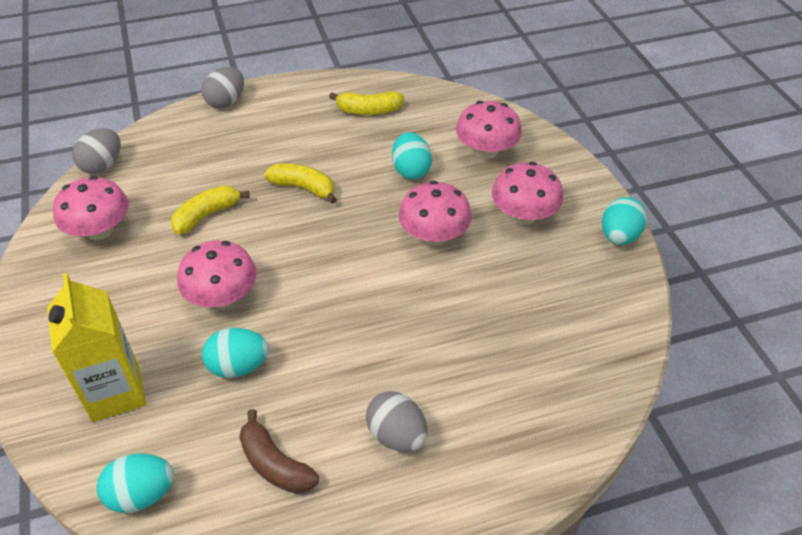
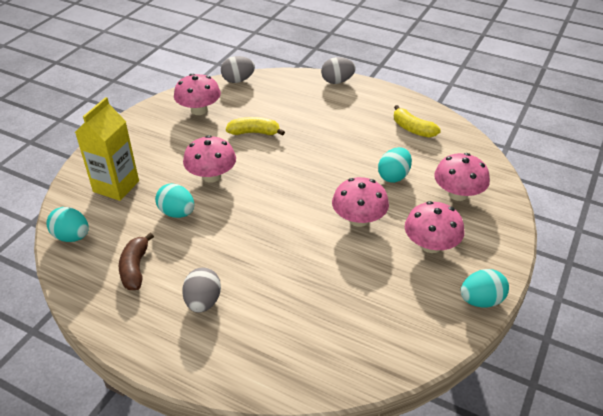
camera: 45 degrees right, 5 degrees down
(303, 188) = (320, 149): yellow banana -> none

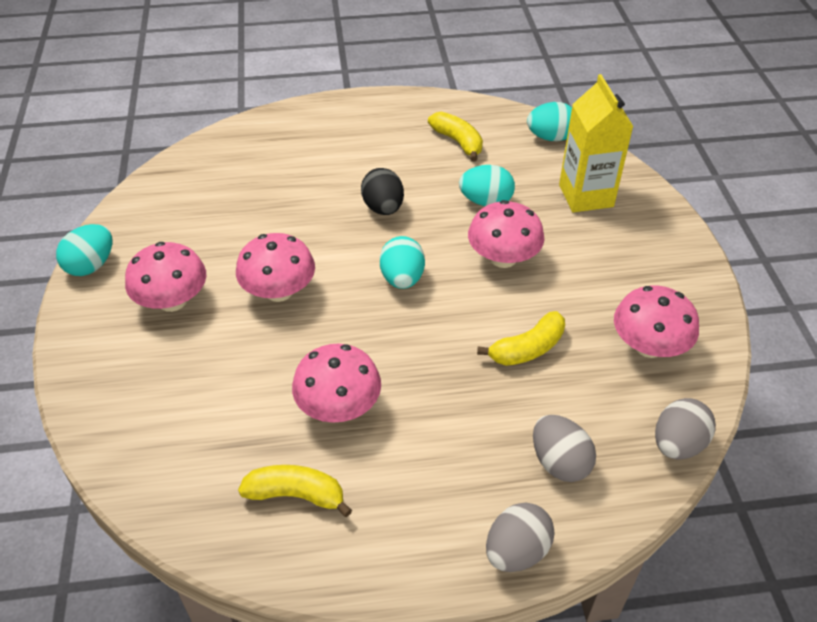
camera: 145 degrees right, 5 degrees up
(135, 268) = (458, 142): brown banana -> yellow banana
(203, 302) = (367, 146): grey egg -> grey egg (559, 462)
(245, 242) = (383, 208): none -> black egg
(393, 176) = (273, 377): turquoise egg -> turquoise egg (402, 279)
(458, 194) = (165, 394): pink mushroom -> pink mushroom (338, 406)

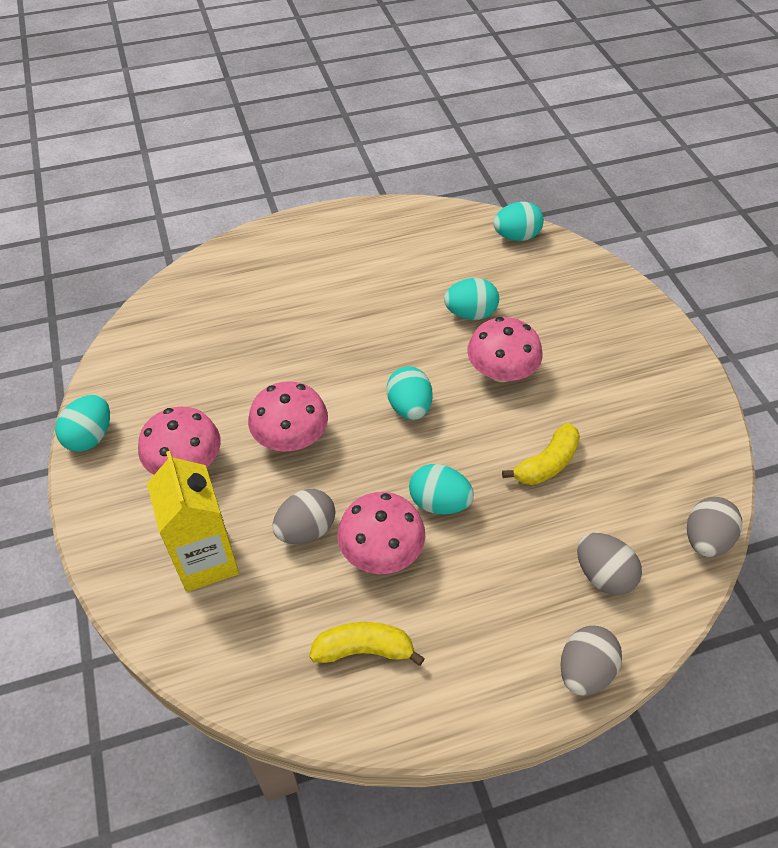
camera: 10 degrees left, 5 degrees up
(270, 376) = (306, 529): none -> grey egg
(383, 208) = (372, 333): black egg -> none
(408, 370) = (439, 502): none -> turquoise egg
(458, 142) = (427, 252): yellow banana -> none
(586, 196) = (564, 295): yellow carton -> yellow carton (206, 560)
(648, 346) = (657, 444): pink mushroom -> none

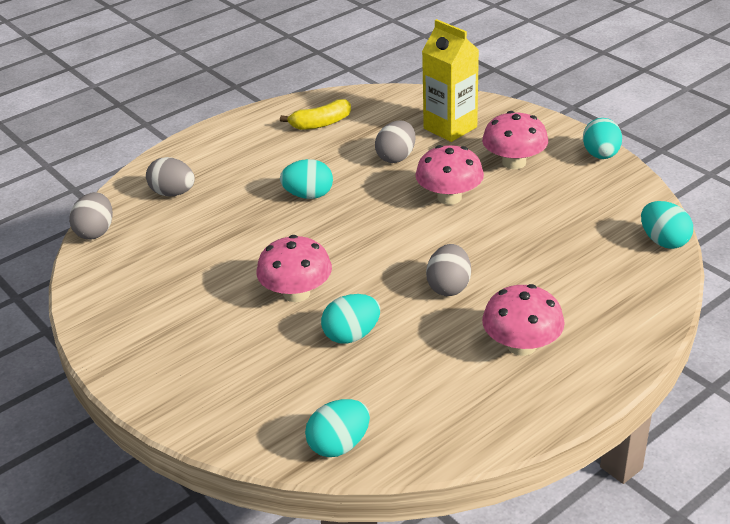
camera: 160 degrees right, 15 degrees down
(381, 551) = (336, 162): pink mushroom -> pink mushroom (521, 345)
(409, 407) = (366, 243): turquoise egg -> turquoise egg (663, 241)
(546, 463) = (232, 240): yellow banana -> none
(584, 670) = (178, 151): grey egg -> grey egg (449, 287)

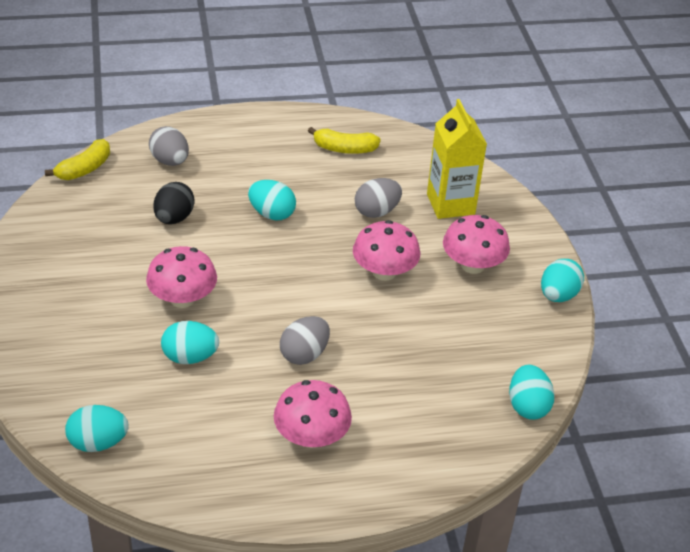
camera: 25 degrees right, 5 degrees up
(96, 232) = (84, 169): grey egg -> yellow banana
(223, 235) = (174, 218): none -> black egg

